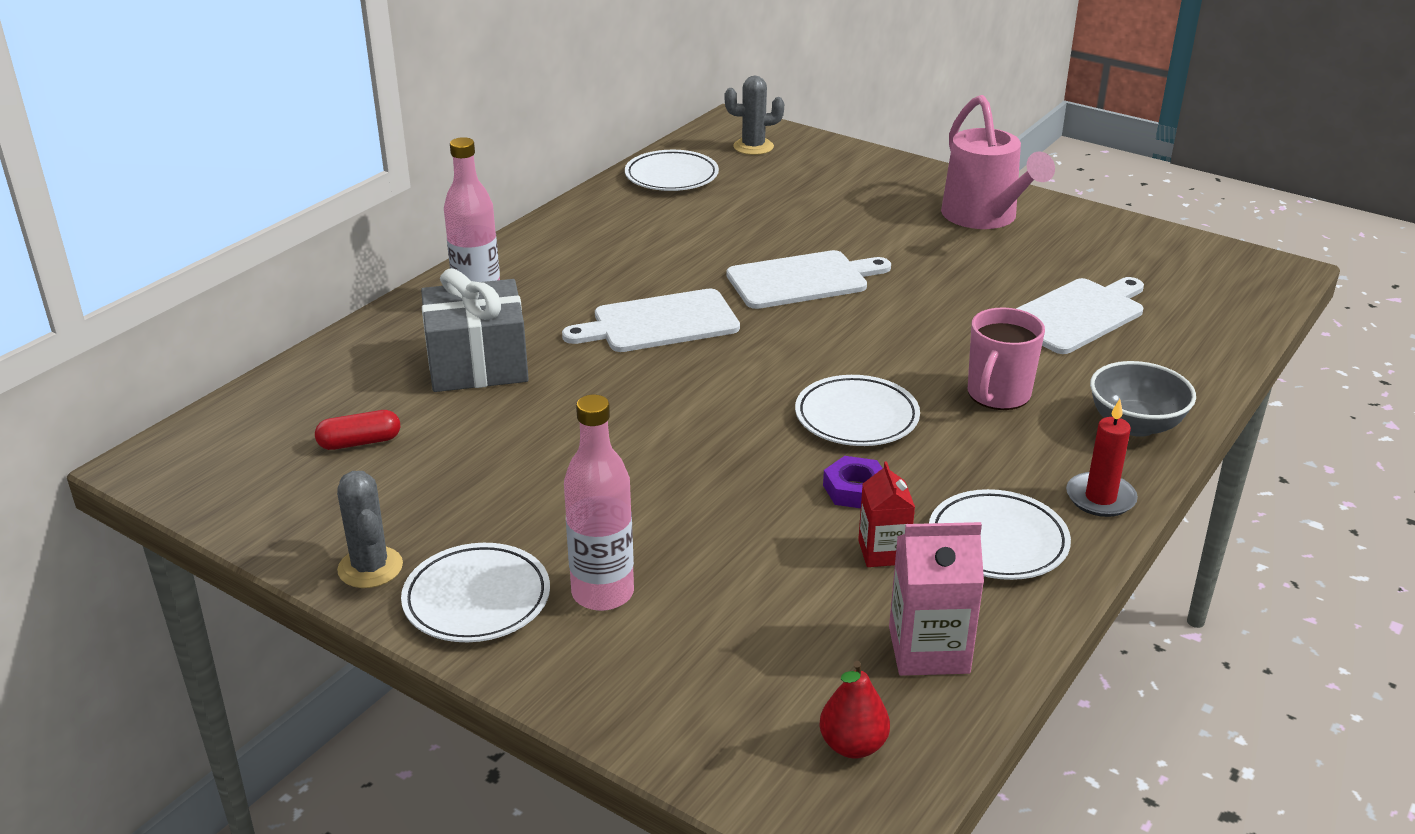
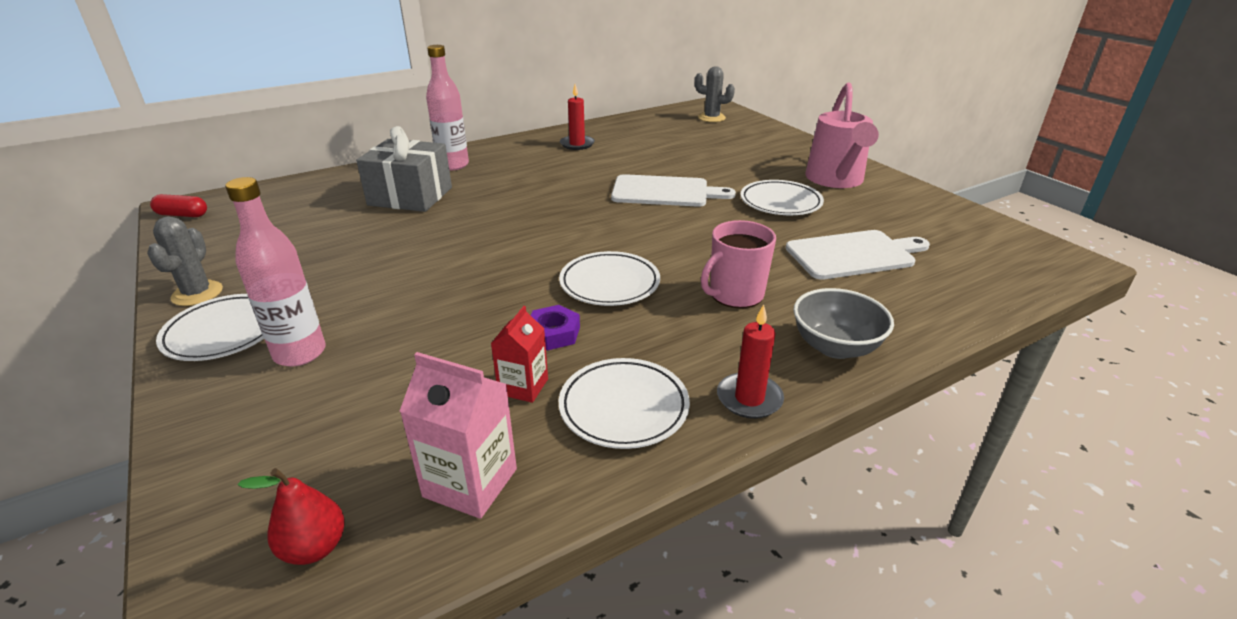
camera: 25 degrees right, 0 degrees up
(360, 442) = (293, 222): red capsule -> red capsule (182, 215)
(615, 229) = (577, 144): none -> red candle
(659, 323) = (544, 197): white cutting board -> none
(671, 176) = (643, 124): white plate -> white plate (780, 202)

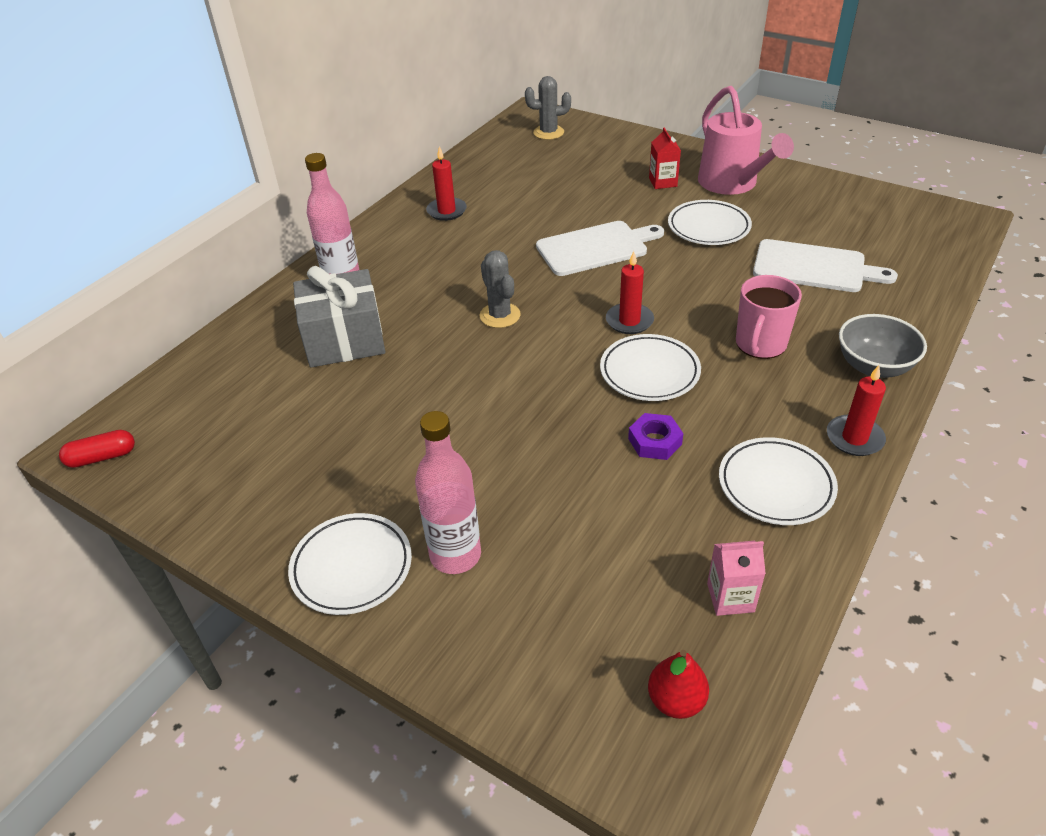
camera: 25 degrees left, 10 degrees up
(197, 294) = (263, 540): grey cactus -> grey cactus (500, 315)
(470, 483) = (730, 597): pink carton -> pink carton, size x0.66
(523, 386) = (683, 501): red carton -> red carton (663, 182)
(635, 245) = (629, 321): none -> red candle
(854, 254) = (814, 267): white cutting board -> white cutting board turned 60 degrees clockwise

